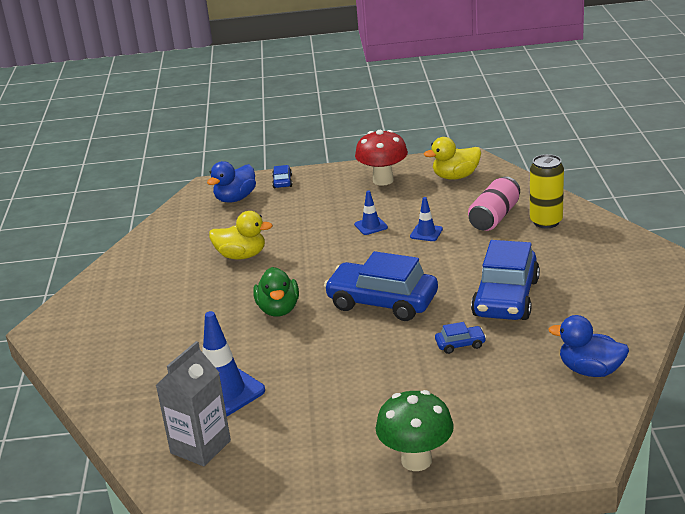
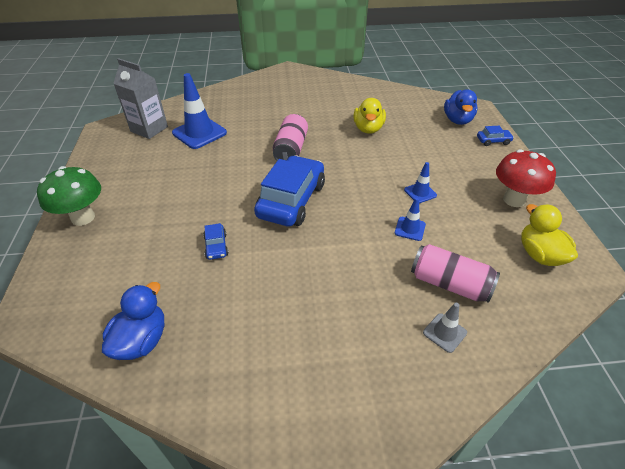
camera: 85 degrees right, 15 degrees up
(235, 198) = (457, 120): blue duck -> blue duck turned 120 degrees counterclockwise
(278, 309) = (291, 149): green duck -> pink can
(506, 298) = (284, 283): blue car -> none
(546, 222) = (444, 333): yellow can -> grey traffic cone

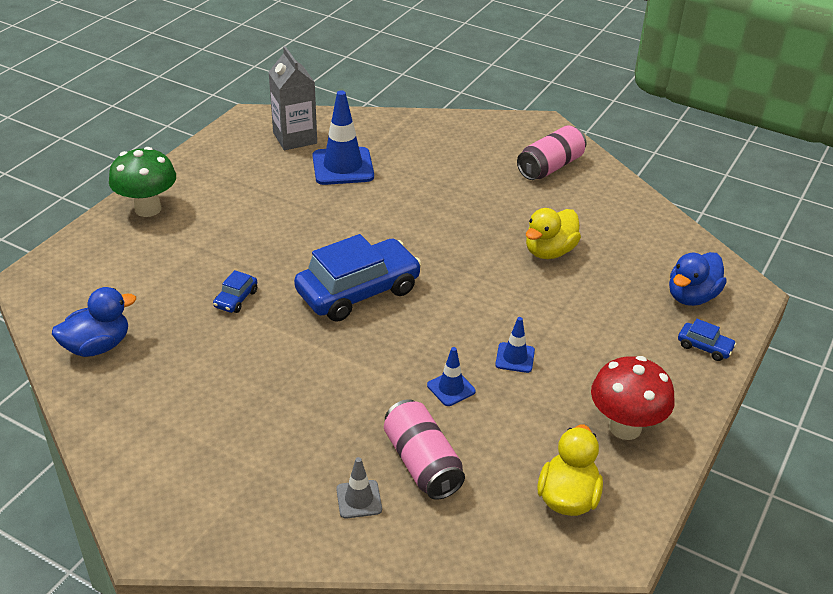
camera: 35 degrees right, 5 degrees down
(291, 149) = (423, 233): pink can -> pink can (550, 167)

